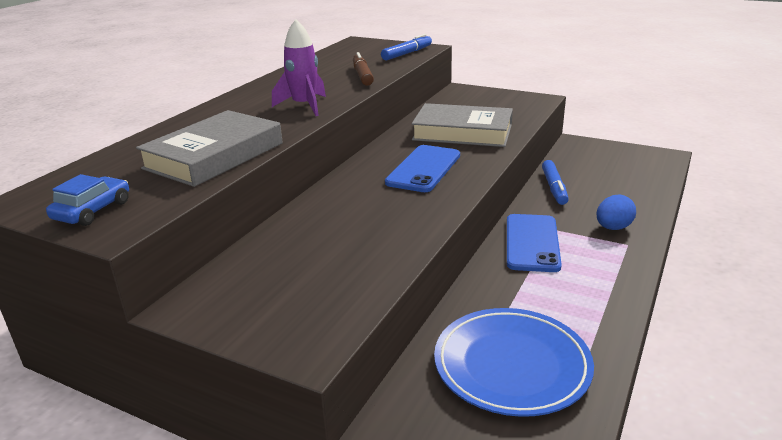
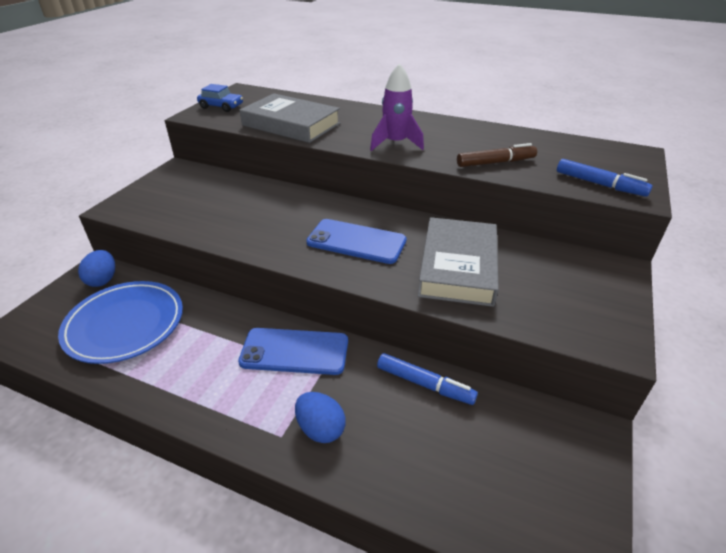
camera: 85 degrees right, 10 degrees up
(414, 415) = (103, 280): none -> blue egg
(554, 188) = (425, 384): blue marker -> blue marker turned 150 degrees counterclockwise

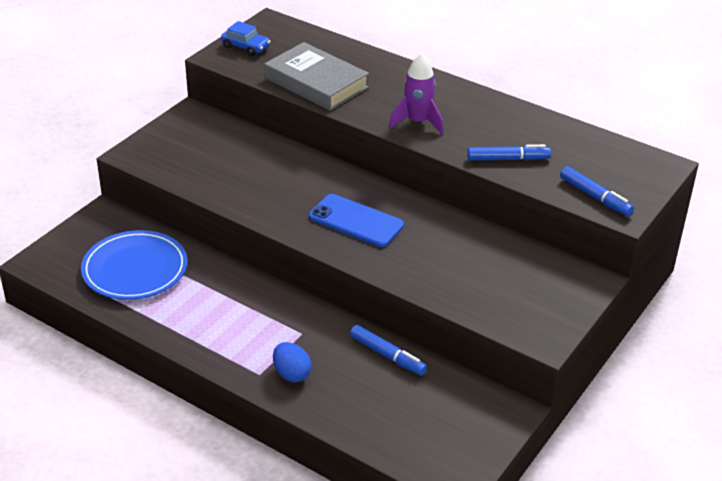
camera: 10 degrees right, 0 degrees up
(103, 280) = (112, 224): blue egg -> none
(294, 351) = (282, 314): blue phone -> none
(458, 266) = (442, 258): grey book -> none
(495, 163) = (508, 159): brown marker -> blue marker

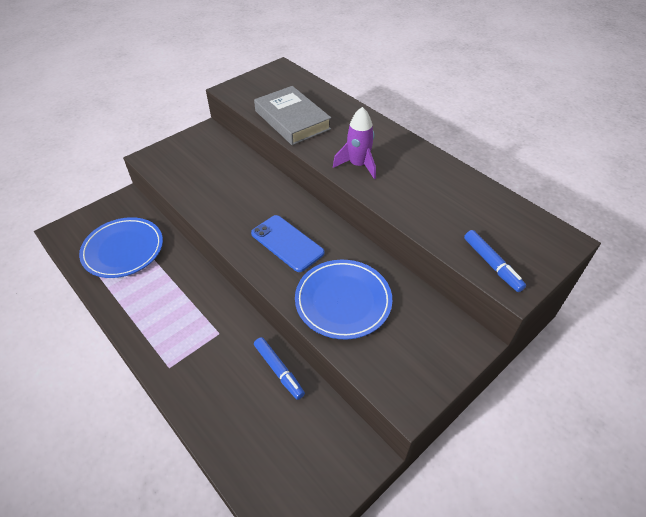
camera: 15 degrees right, 10 degrees up
(246, 47) = (254, 85): blue car -> none
(291, 374) = (194, 373): blue egg -> none
(444, 266) = (343, 301): none -> blue plate
(508, 159) = (423, 212): blue marker -> none

